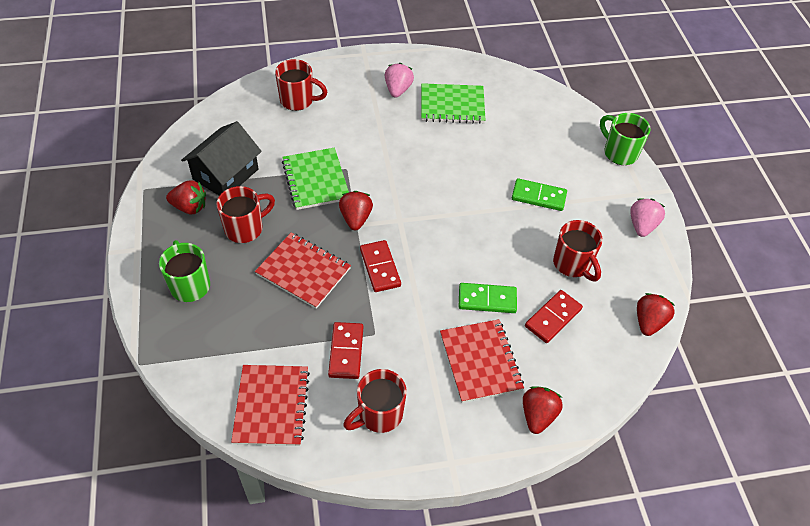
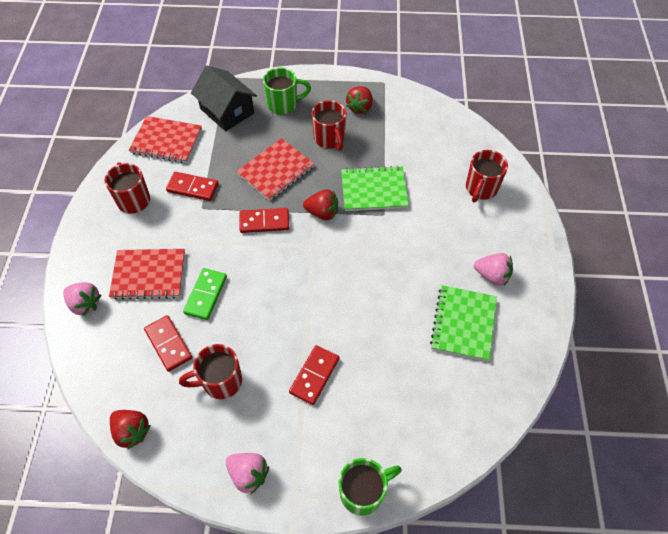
camera: 105 degrees right, 5 degrees up
(225, 174) = (392, 131): black house -> black house (227, 111)
(538, 196) = (314, 375): green domino -> red domino
(538, 415) = (85, 304): red strawberry -> pink strawberry

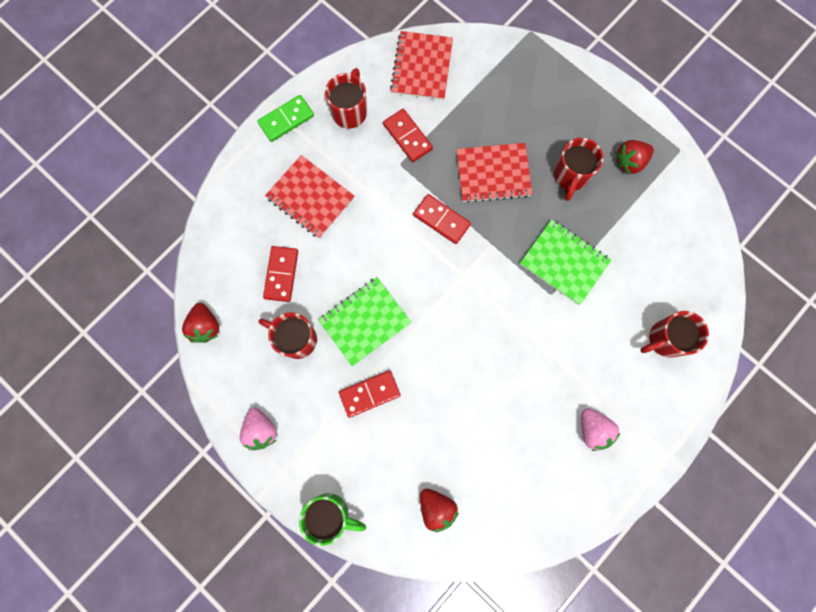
camera: 40 degrees right, 20 degrees up
(85, 304) = (244, 187): pink strawberry -> none
(166, 141) = (422, 67): red notebook -> red notebook turned 45 degrees clockwise
(205, 295) = (341, 253): green domino -> green domino (286, 119)
(227, 111) = (501, 72): black house -> none
(283, 104) = (559, 104): green mug -> none
(322, 213) = (498, 250): red strawberry -> red strawberry (436, 508)
(463, 323) = (527, 451): green notebook -> green notebook (365, 321)

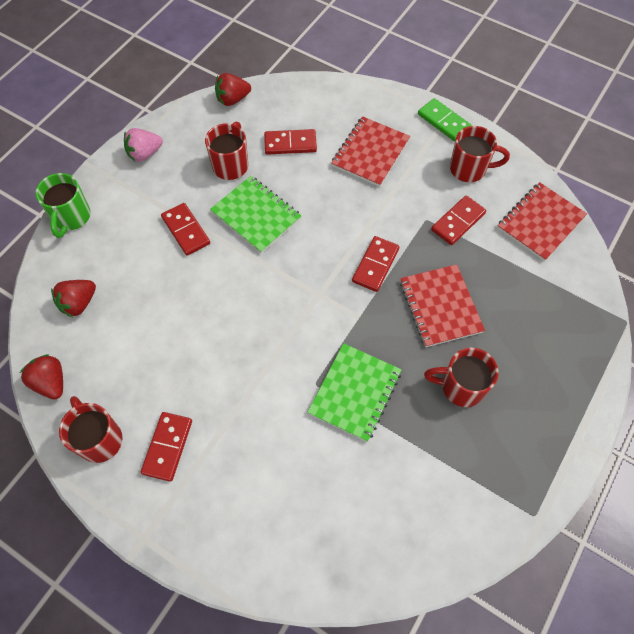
camera: 80 degrees right, 15 degrees down
(422, 67) = (540, 223): red notebook -> red notebook turned 45 degrees counterclockwise
(593, 430) = (167, 447): pink strawberry -> red domino
(629, 162) = (499, 453): red strawberry -> red strawberry (51, 382)
(665, 339) = (283, 520): red mug -> red mug (99, 439)

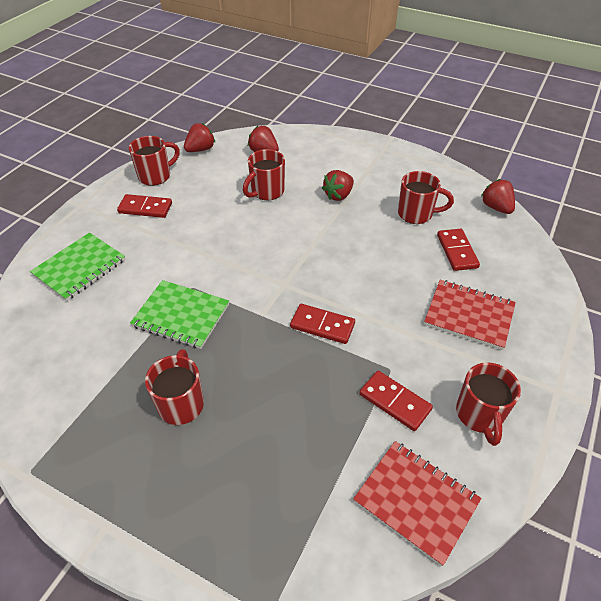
camera: 85 degrees right, 15 degrees down
(71, 217) = (338, 138): green mug -> none
(144, 154) = (411, 164): pink strawberry -> none
(164, 303) = (266, 192): none -> red mug
(186, 230) = (338, 195): red domino -> red strawberry
(256, 215) = (363, 235): green notebook -> green notebook (80, 267)
(440, 306) = (277, 384): red notebook -> none
(443, 121) = (547, 387): green domino -> none

